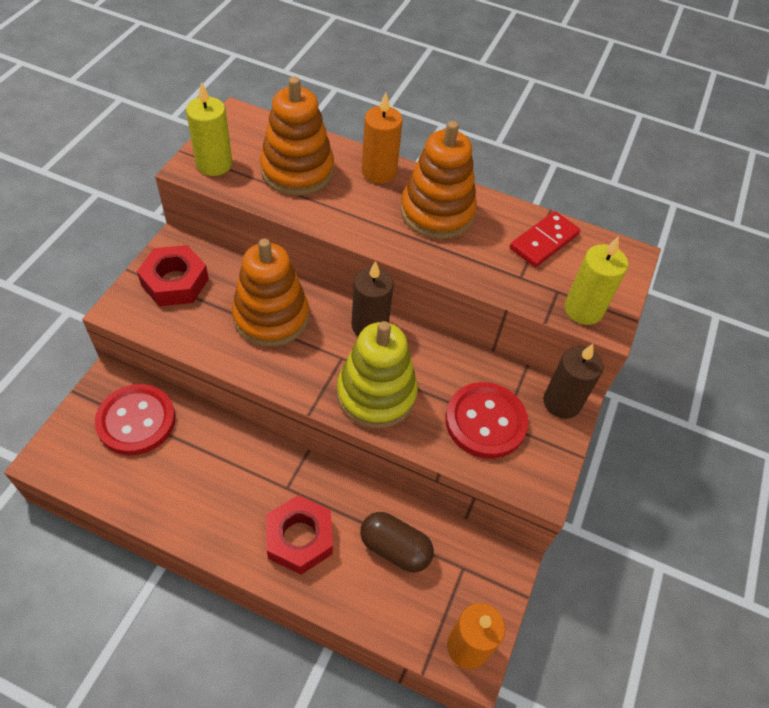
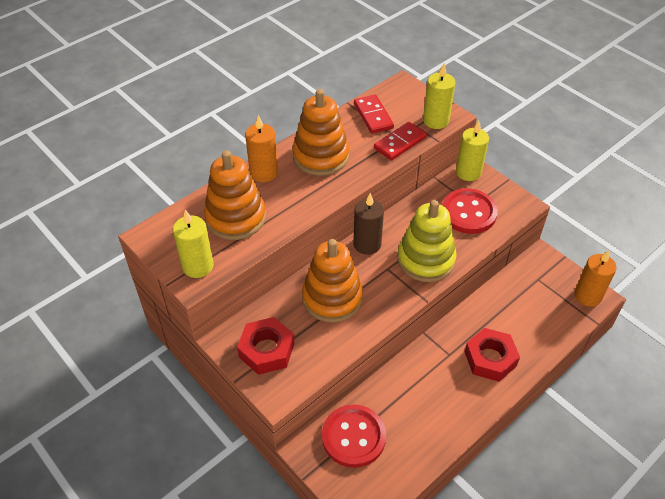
camera: 60 degrees left, 5 degrees down
(395, 548) = (514, 309): brown capsule -> none
(512, 282) = (400, 143): none -> red domino
(561, 402) = (468, 172): brown candle -> yellow candle

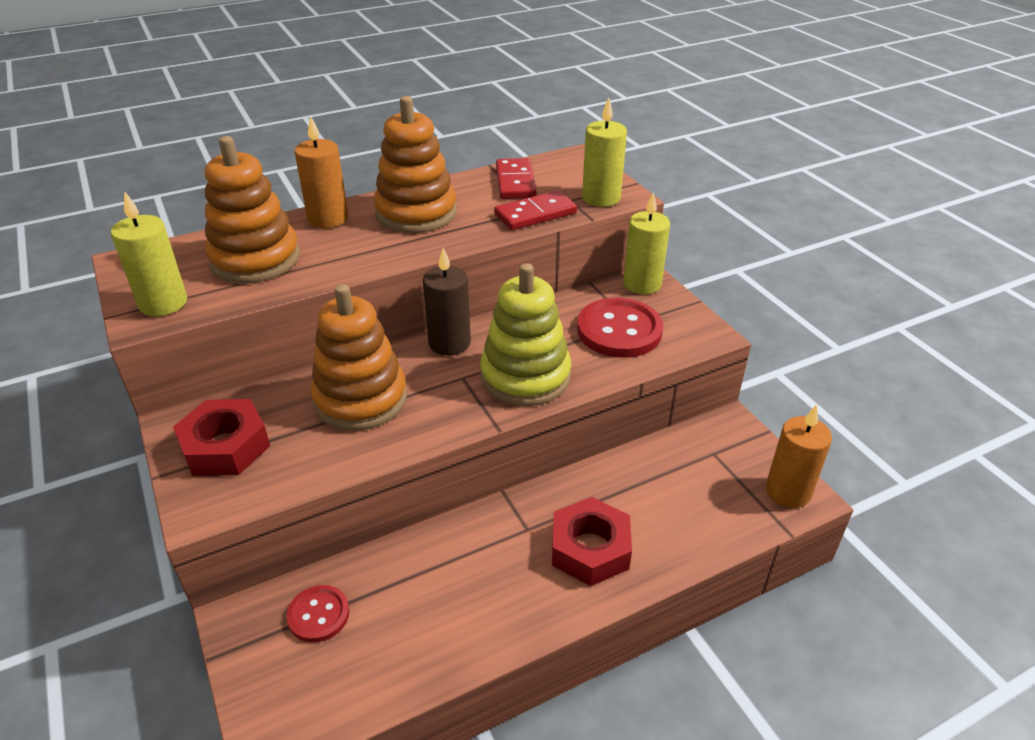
camera: 15 degrees right, 10 degrees down
(353, 437) = (318, 615): red button -> red button, size x0.57

